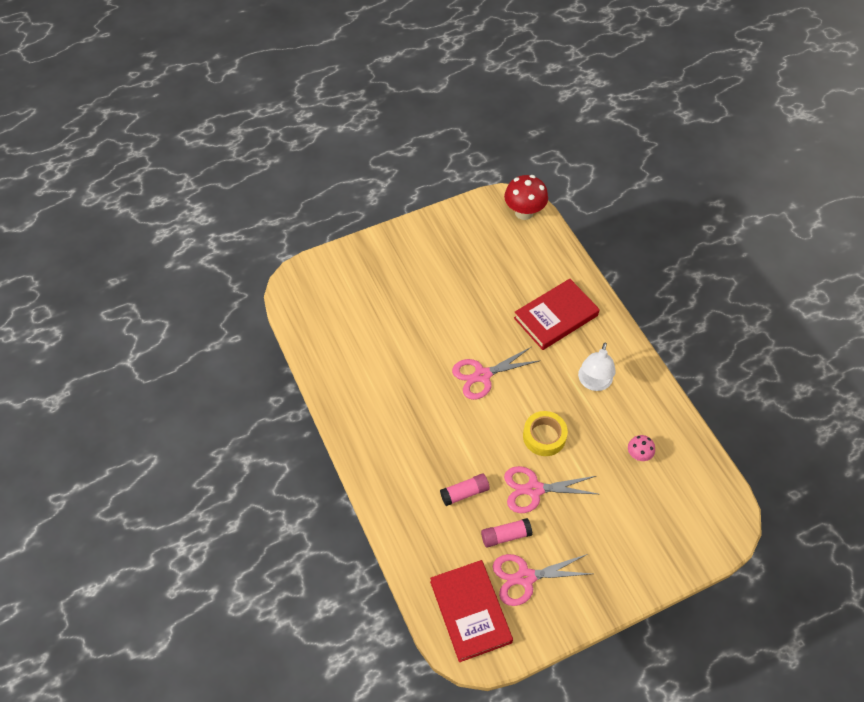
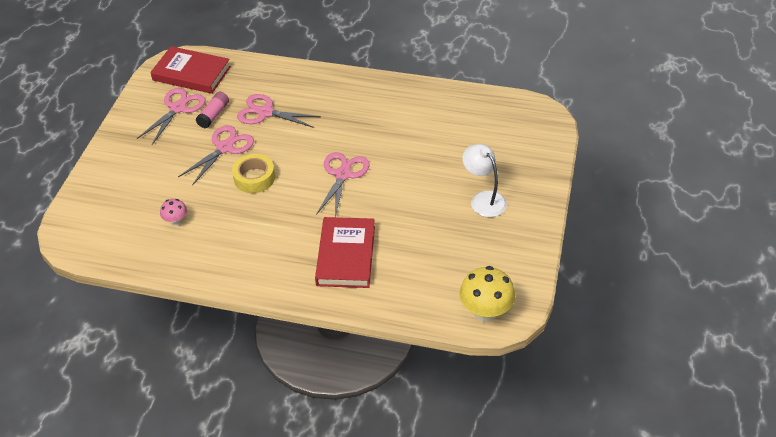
camera: 130 degrees right, 10 degrees down
(464, 493) = (265, 112): pink glue stick -> pink scissors
(524, 212) = (485, 312): red mushroom -> yellow mushroom
(593, 383) = (261, 237): white lamp -> white lamp (483, 199)

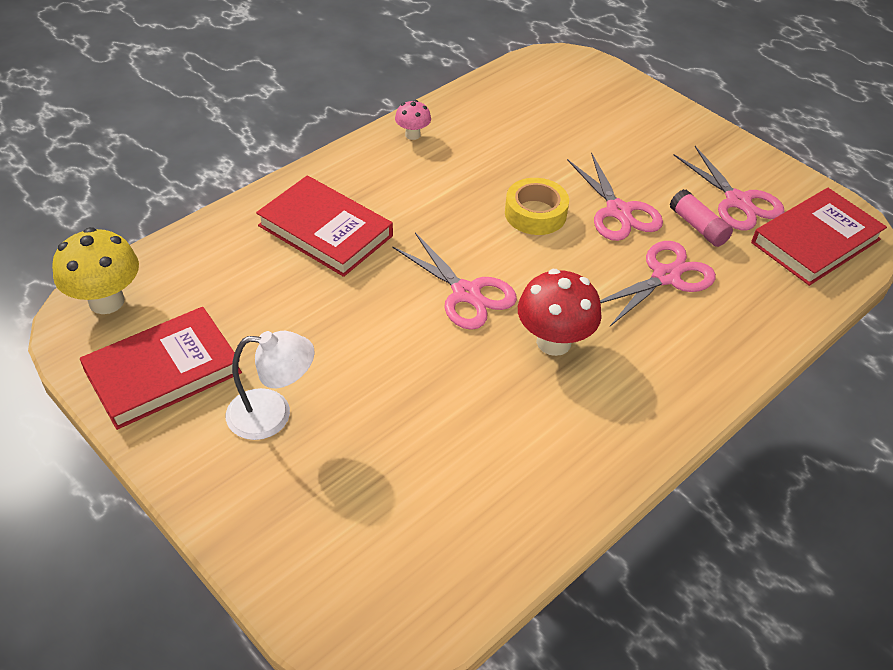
camera: 120 degrees right, 0 degrees up
(176, 221) = (516, 130): pink mushroom -> pink mushroom (412, 135)
(347, 131) = (553, 342): none -> red mushroom
(502, 254) = (163, 372): none -> red book

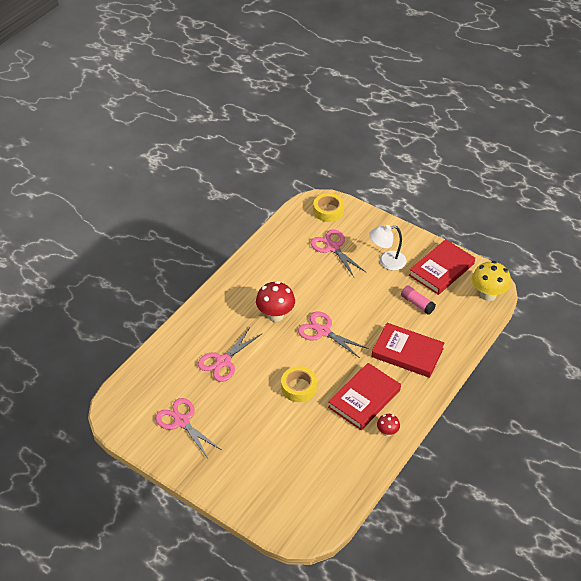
camera: 170 degrees right, 0 degrees up
(354, 598) = (328, 211): none -> yellow tape
(412, 135) = (387, 432): pink mushroom -> red mushroom
(618, 211) = (252, 399): pink scissors -> pink scissors (333, 248)
(698, 227) = (206, 397): pink glue stick -> pink glue stick (417, 304)
(815, 241) = (139, 401): red book -> red book (364, 398)

